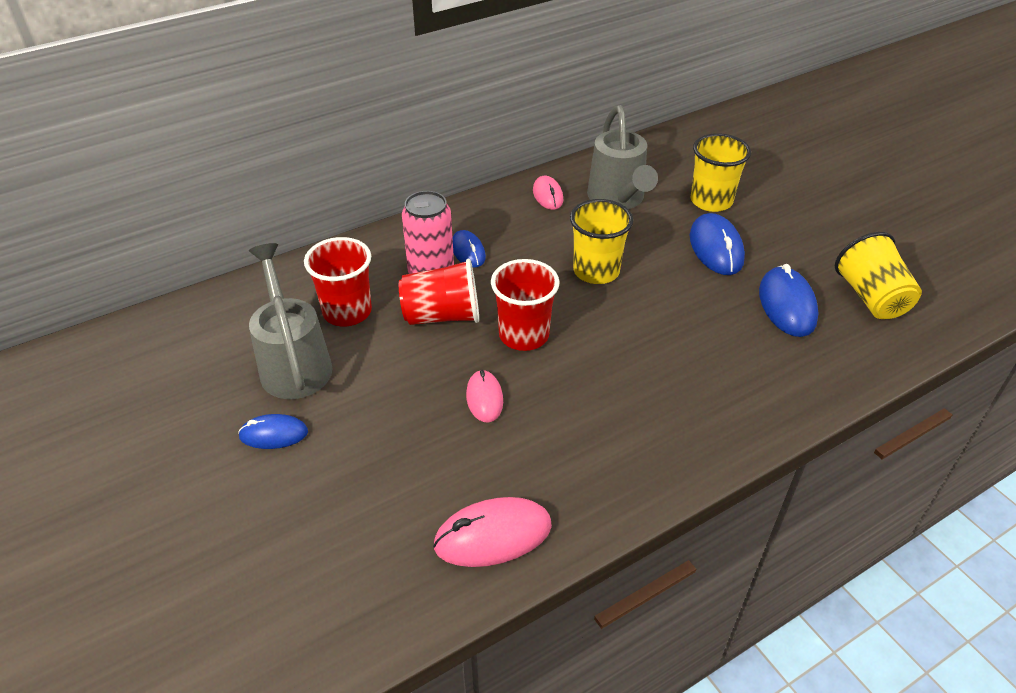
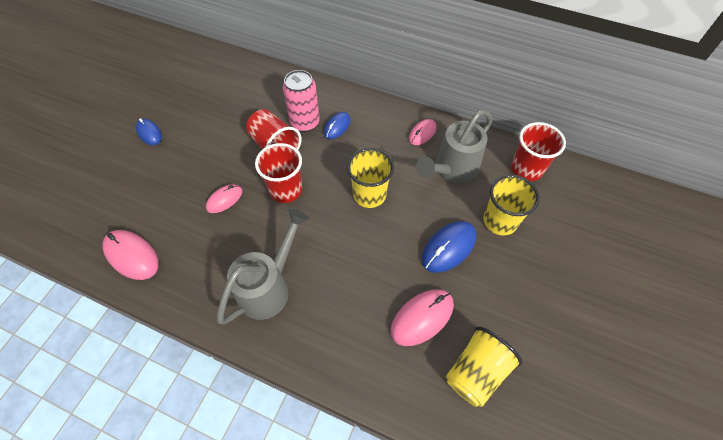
camera: 55 degrees right, 15 degrees up
(294, 363) = (199, 111): grey watering can -> grey watering can (269, 287)
(347, 312) = (249, 108): red cup -> red cup (526, 169)
(787, 305) = (422, 318): blue mouse -> pink mouse

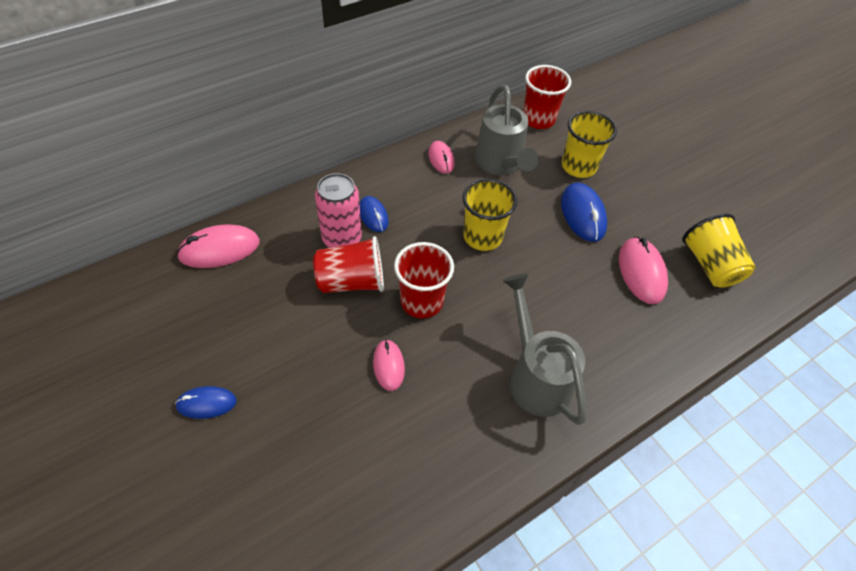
camera: 60 degrees left, 5 degrees down
(132, 256) = (397, 505): pink mouse -> pink mouse (219, 249)

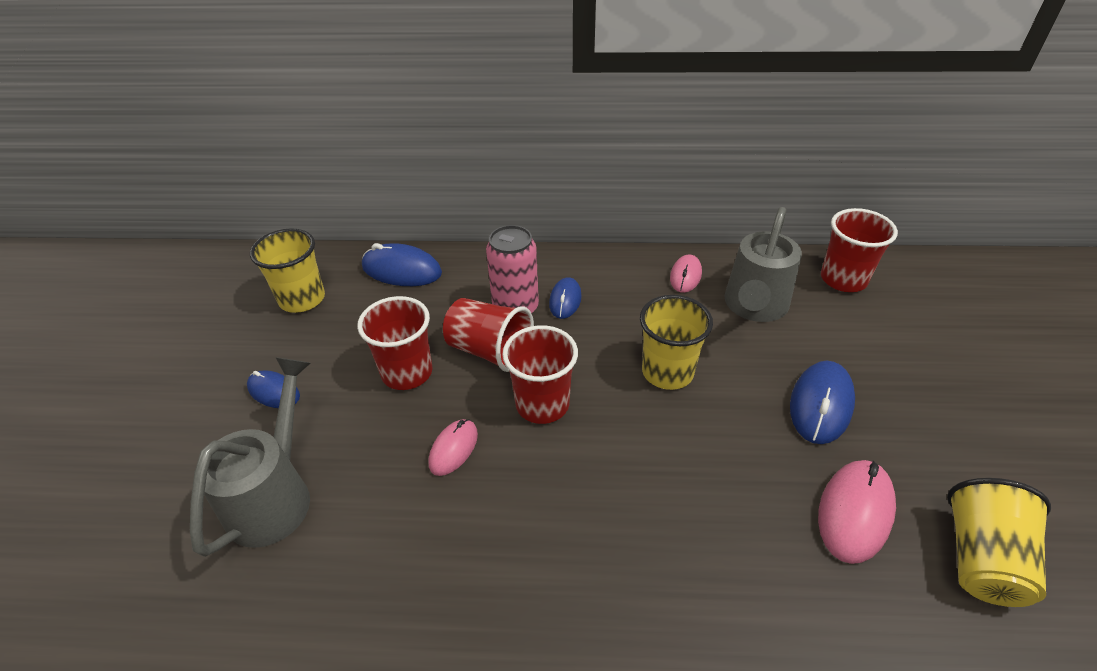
camera: 40 degrees right, 10 degrees down
(219, 249) = (402, 270): pink mouse -> blue mouse
(303, 330) = (407, 372): none -> red cup
(536, 377) = (603, 555): grey watering can -> grey watering can (275, 496)
(578, 166) = (859, 349): yellow cup -> yellow cup (302, 299)

